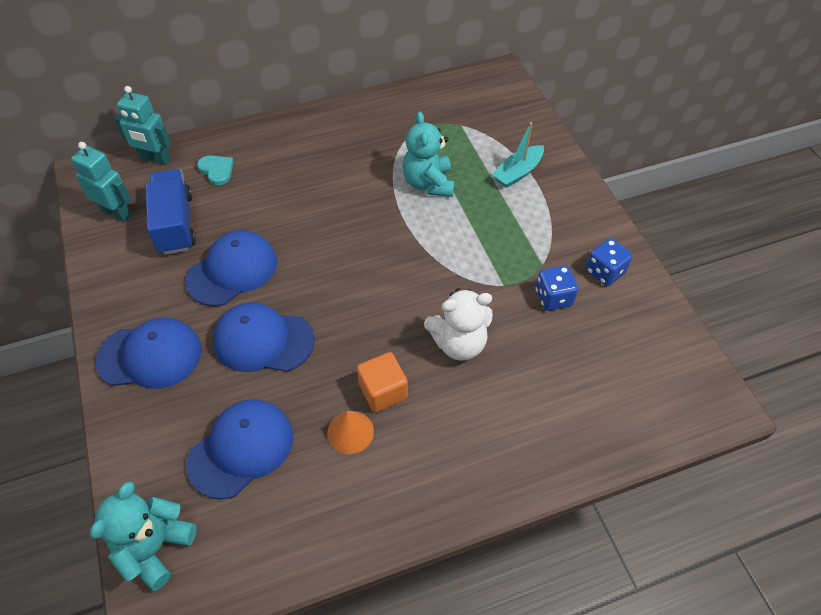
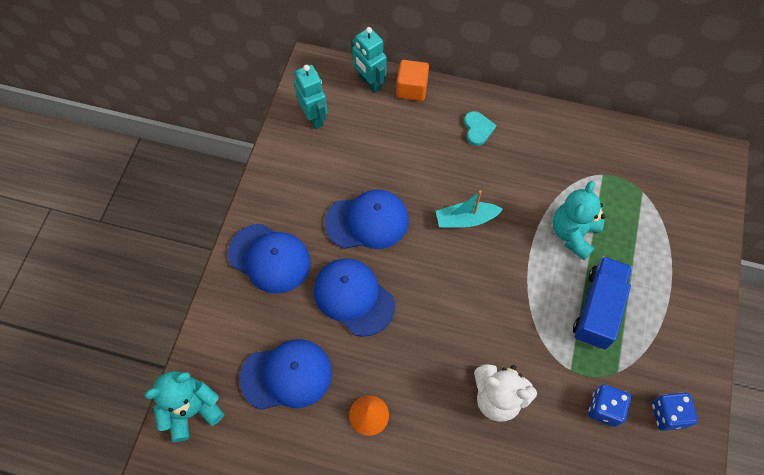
camera: 35 degrees right, 10 degrees up
(175, 224) = (350, 153): blue truck -> blue truck (598, 309)
(217, 170) = (410, 120): turquoise heart -> turquoise heart (478, 129)
(383, 391) = (413, 398): orange cube -> orange cube (412, 89)
(518, 172) = (660, 270): turquoise boat -> turquoise boat (466, 219)

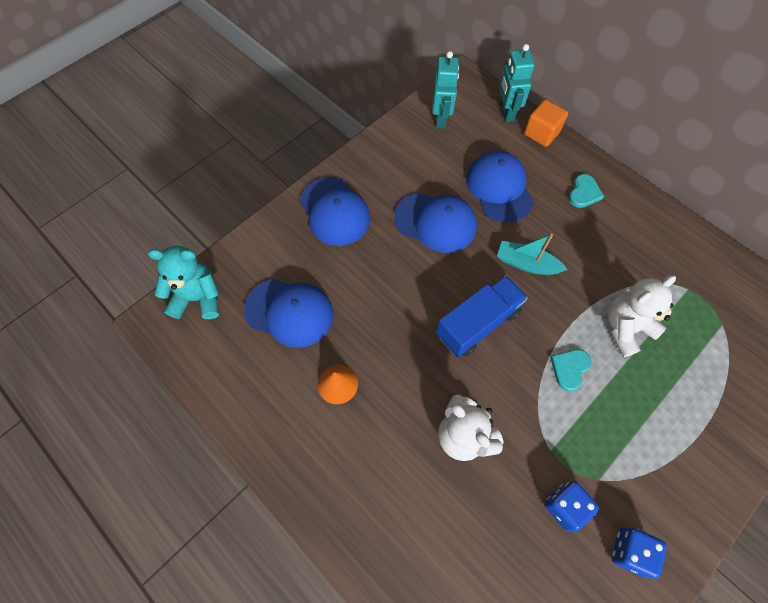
camera: 30 degrees right, 0 degrees up
(353, 297) = (385, 278): blue cap -> blue cap (499, 188)
(549, 293) = (569, 369): none -> turquoise heart
(573, 234) = (626, 328): turquoise teddy bear -> white teddy bear
(598, 309) = (612, 409): blue truck -> blue truck (478, 324)

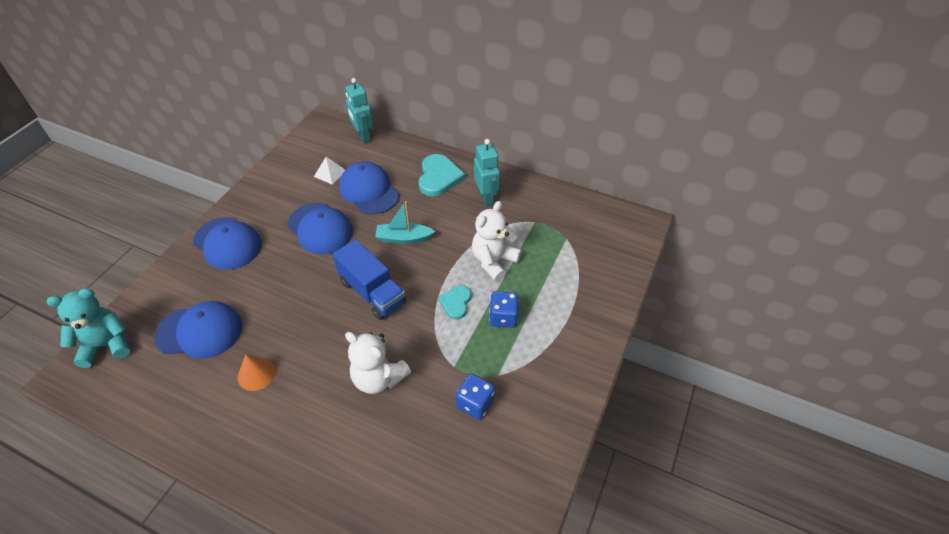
camera: 20 degrees left, 15 degrees down
(435, 222) = (320, 228): blue cap -> blue cap turned 45 degrees clockwise
(441, 119) = (309, 153): turquoise robot -> turquoise robot (486, 198)
(459, 152) = (330, 173): none -> white pyramid
(478, 324) = (372, 292): blue truck -> blue truck turned 105 degrees clockwise
(541, 133) = (395, 144): orange cube -> none
(584, 193) = (439, 177): turquoise heart -> turquoise heart, size x1.69
(630, 551) = (534, 418): blue dice -> blue dice (503, 317)

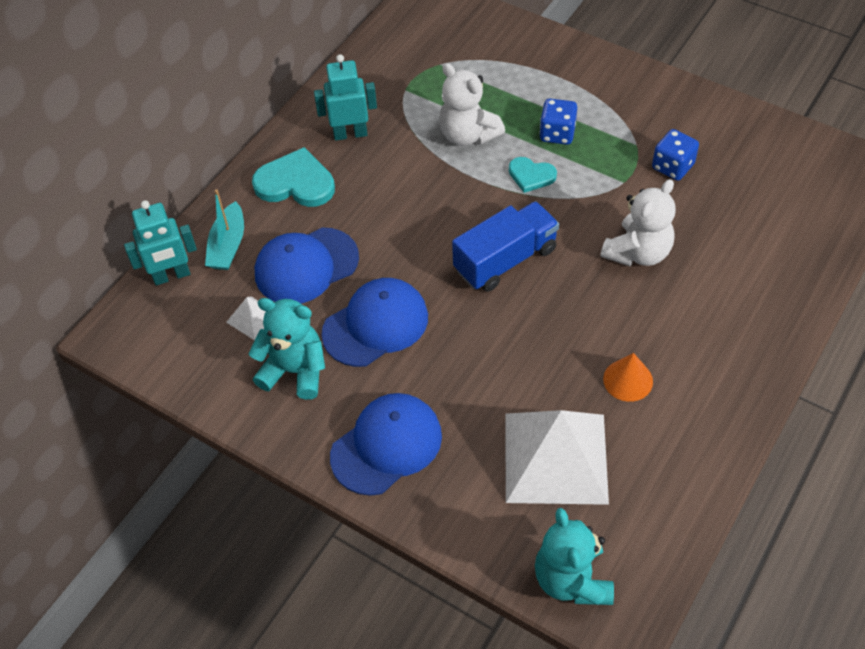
camera: 80 degrees left, 5 degrees up
(200, 331) = (555, 457): blue cap -> white pyramid
(289, 196) = (295, 371): none -> turquoise teddy bear
(404, 238) = (412, 225): turquoise boat -> turquoise boat (228, 245)

